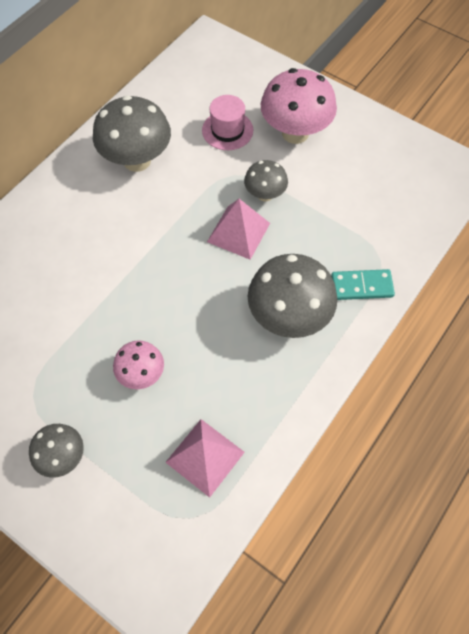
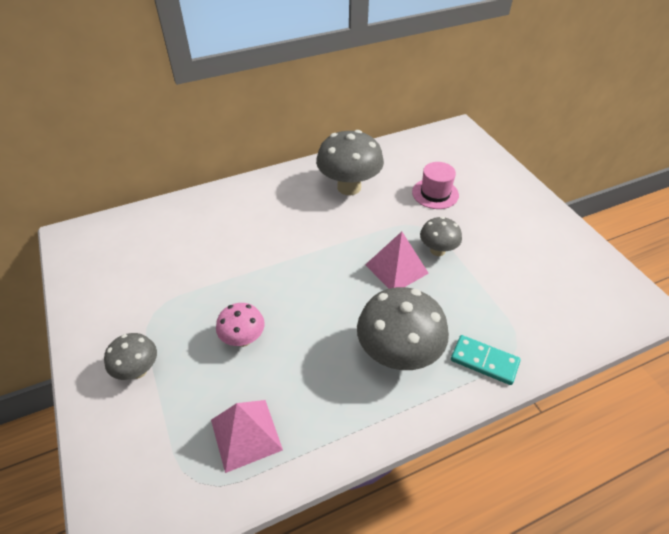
camera: 30 degrees right, 15 degrees down
(295, 133) = (493, 216): pink mushroom -> none

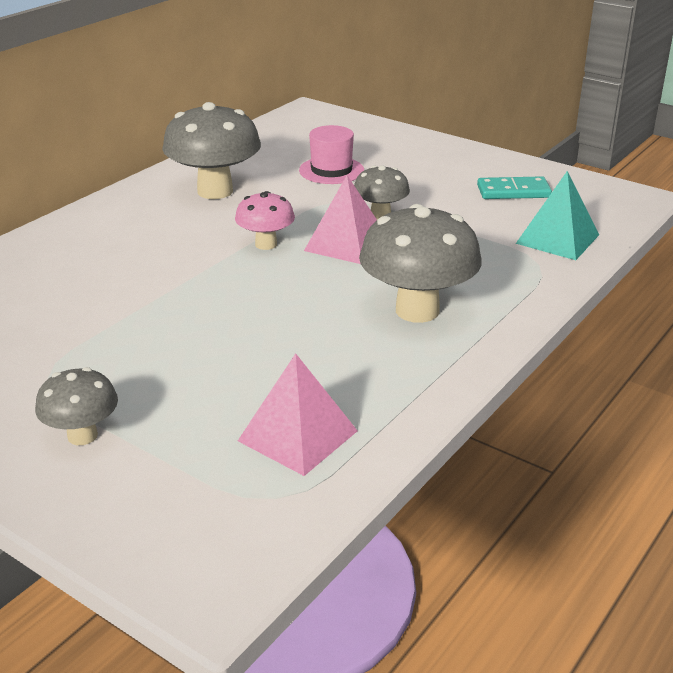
camera: 30 degrees left, 15 degrees down
(243, 339) = (208, 359): pink mushroom -> pink mushroom (266, 244)
(484, 361) = (516, 285): turquoise domino -> turquoise domino (513, 191)
(550, 326) = (557, 239): none -> turquoise pyramid

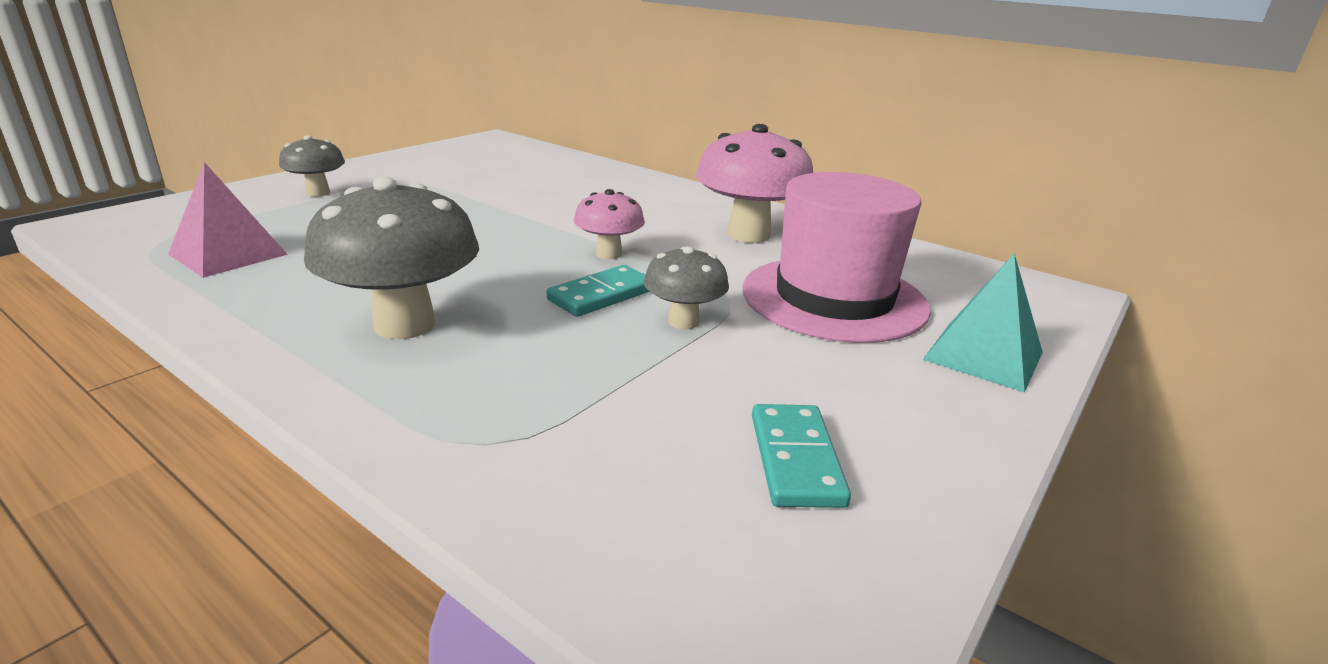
camera: 90 degrees right, 5 degrees down
(215, 191) = (748, 235): grey mushroom -> pink mushroom
(331, 170) = (834, 298): pink hat -> pink hat, size x1.89
(346, 243) = (601, 295): pink pyramid -> turquoise domino
(557, 239) = (577, 483): turquoise pyramid -> turquoise pyramid (983, 355)

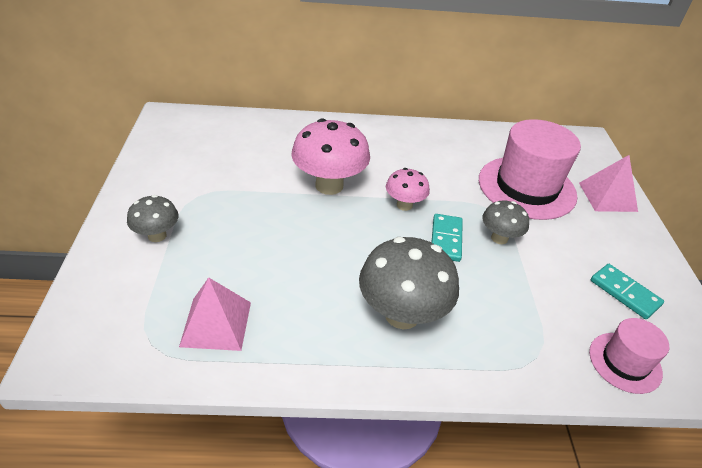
camera: 40 degrees left, 15 degrees up
(620, 529) = (625, 362): none -> pink hat
(748, 235) = (439, 154): pink mushroom -> pink mushroom (329, 185)
(983, 355) = (607, 197): turquoise pyramid -> pink pyramid

